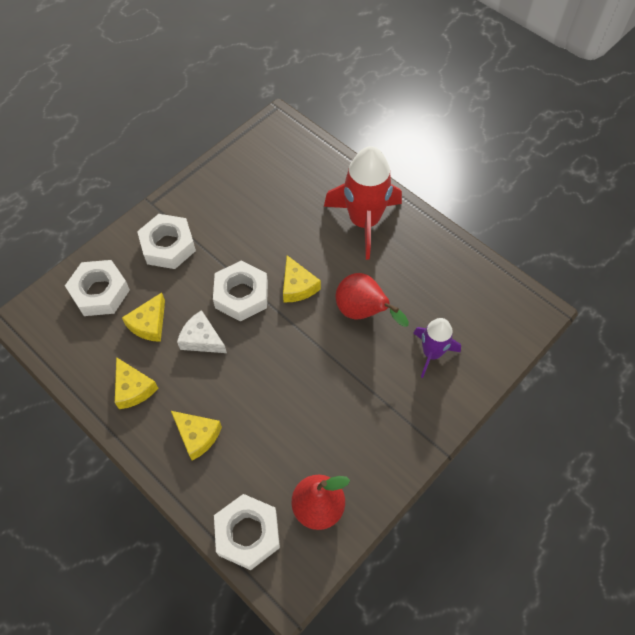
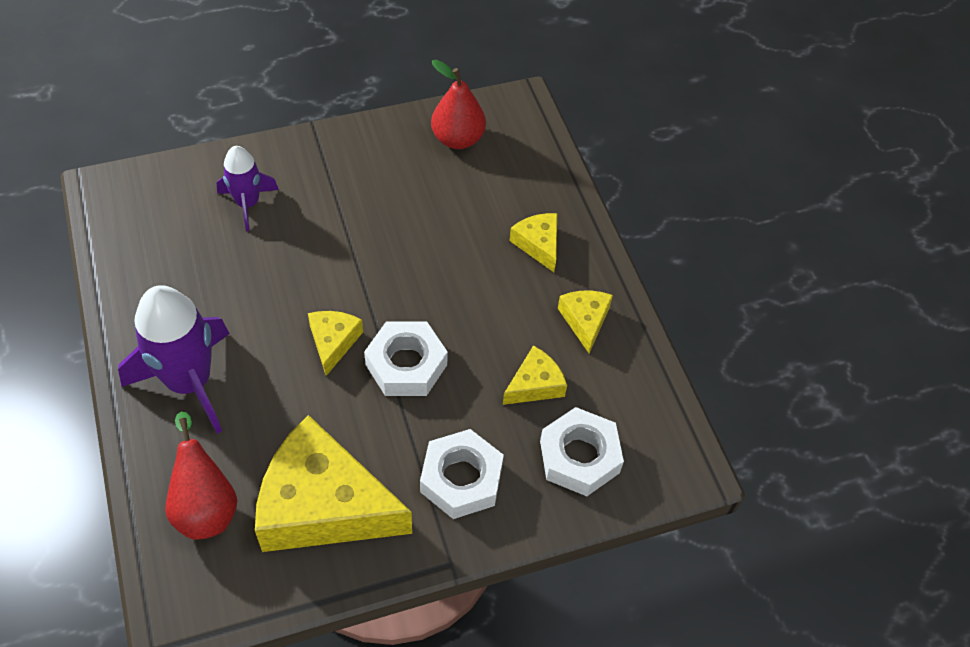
camera: 155 degrees left, 5 degrees down
(201, 339) = (482, 336): white cheese -> none
(239, 197) = (323, 505): none -> yellow cheese
(248, 533) = (533, 149): white nut -> none
(363, 312) = (283, 277): red pear -> red pear (205, 506)
(364, 221) = (189, 382): red rocket -> purple rocket

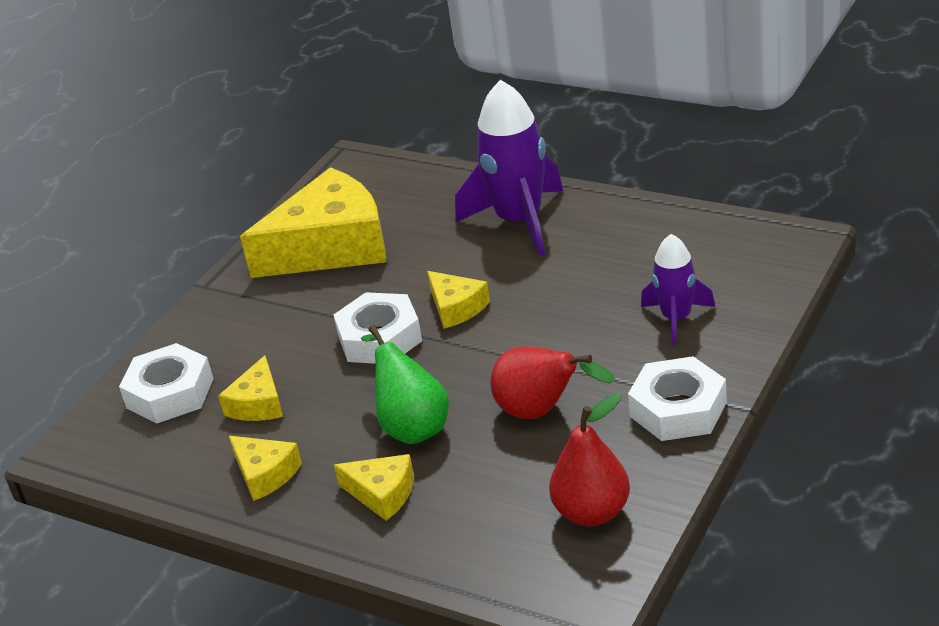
camera: 145 degrees right, 20 degrees down
(205, 506) = (407, 196): red pear -> red pear (542, 412)
(461, 479) = (250, 320): white nut -> white nut (678, 409)
(472, 274) = (411, 426): none -> green pear

